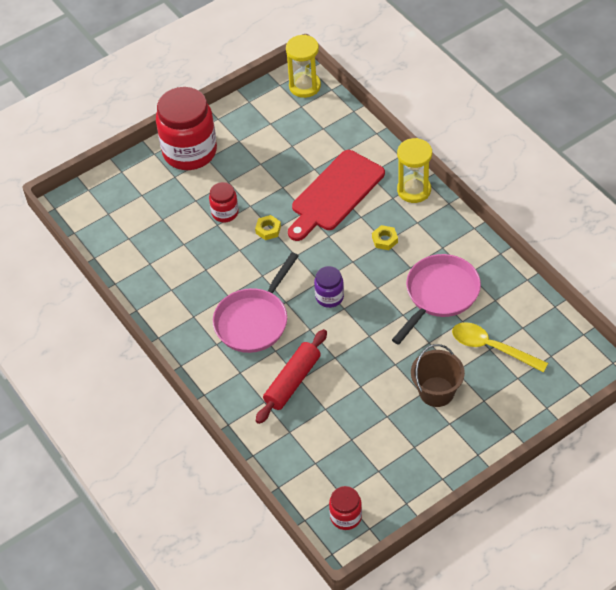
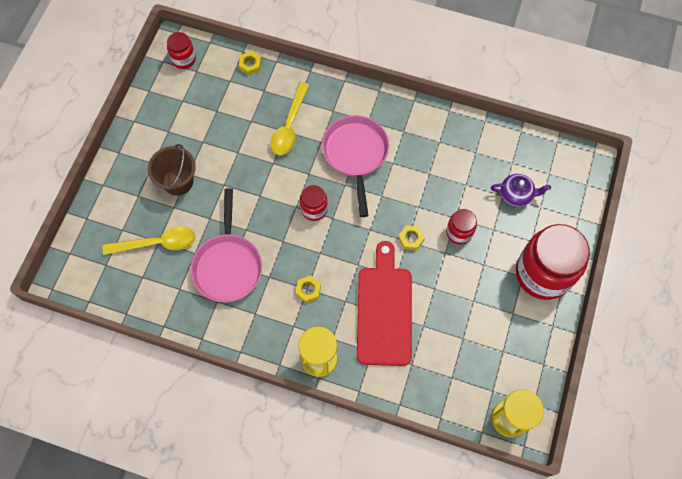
camera: 140 degrees right, 15 degrees up
(151, 213) = (516, 195): none -> purple teapot
(282, 467) = (250, 65): none -> yellow nut
(292, 381) = (289, 126): red rolling pin -> yellow spoon
(329, 297) = (314, 209): purple jar -> red jar

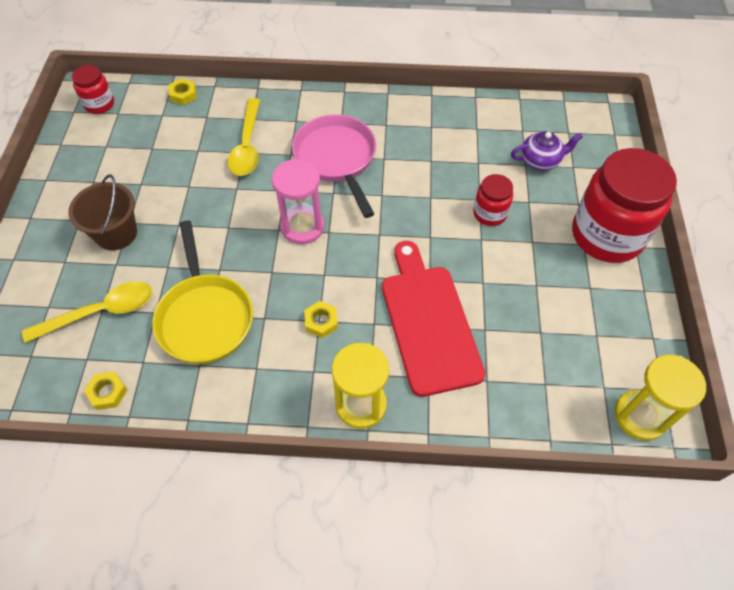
camera: 15 degrees left, 10 degrees down
(228, 265) = (205, 317): pink pan -> yellow pan
(314, 209) = (302, 227): red jar -> pink hourglass
(411, 239) = (434, 233): yellow nut -> yellow nut (107, 392)

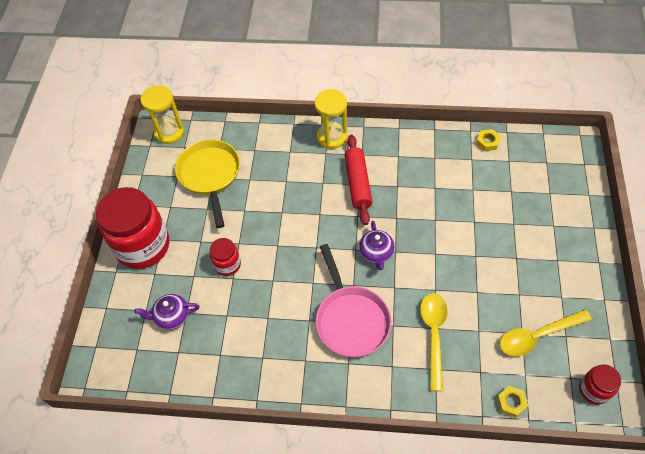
camera: 175 degrees left, 0 degrees up
(101, 312) = (511, 189): yellow spoon -> yellow spoon (537, 336)
(116, 233) = (522, 248): brown bucket -> none
(205, 317) = (438, 186): yellow pan -> yellow pan (210, 175)
(302, 227) = (376, 253): pink hourglass -> purple teapot
(321, 321) = (358, 183): yellow nut -> red rolling pin
(428, 322) = (286, 183): red cutting board -> none

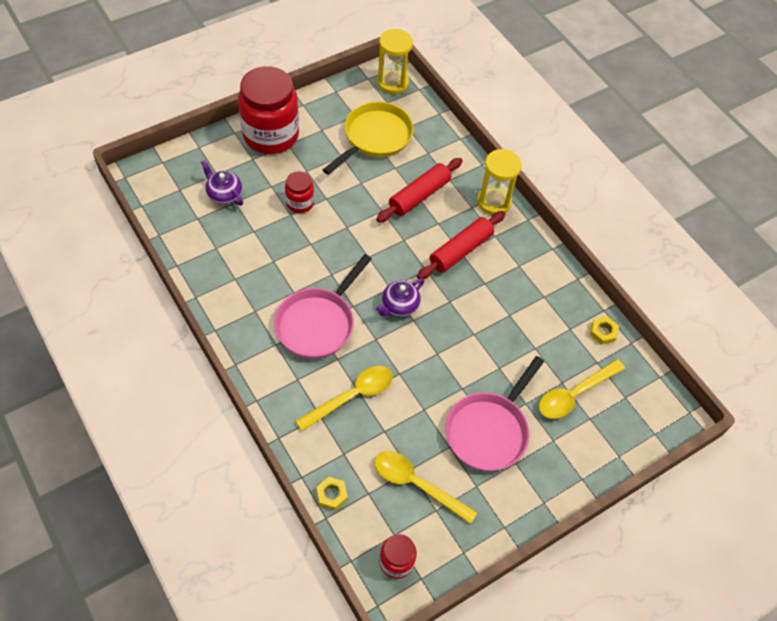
camera: 45 degrees right, 0 degrees up
(288, 179) = (419, 196): none -> red rolling pin
(521, 260) = (489, 430): none -> pink pan
(525, 190) = (574, 394): none -> yellow spoon

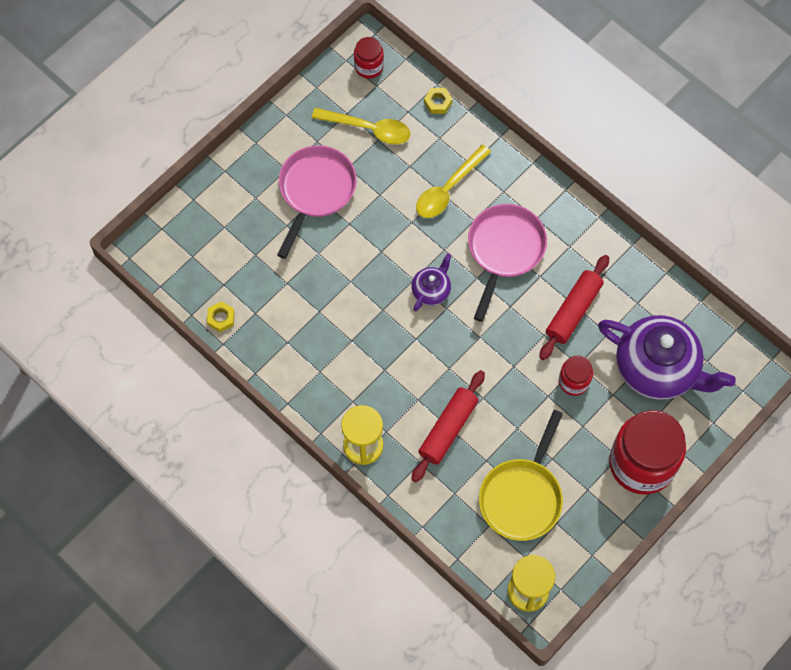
camera: 170 degrees right, 10 degrees up
(224, 194) = (658, 368): purple teapot -> purple teapot, size x2.12
(461, 250) = (385, 371): red rolling pin -> red rolling pin (573, 311)
(574, 394) = (242, 246): yellow spoon -> none

